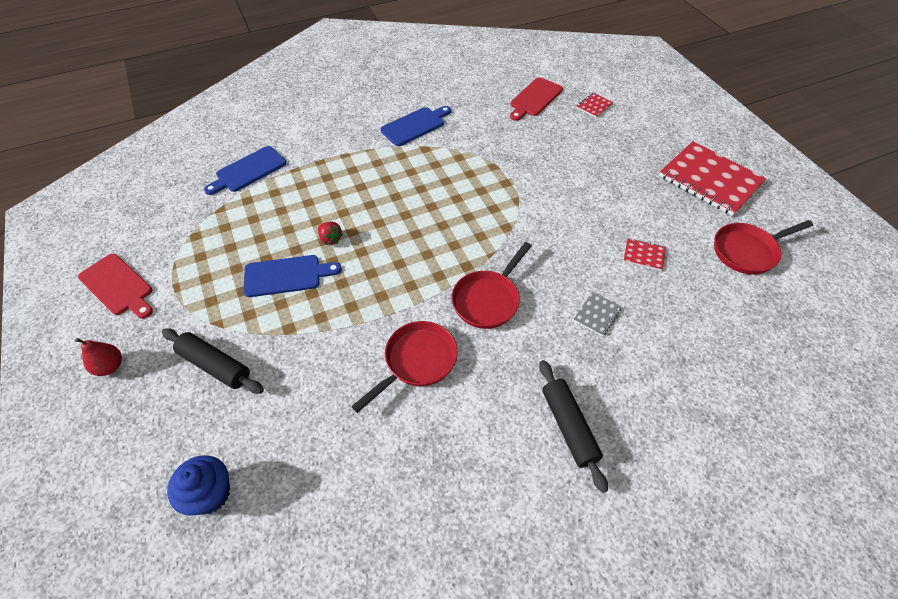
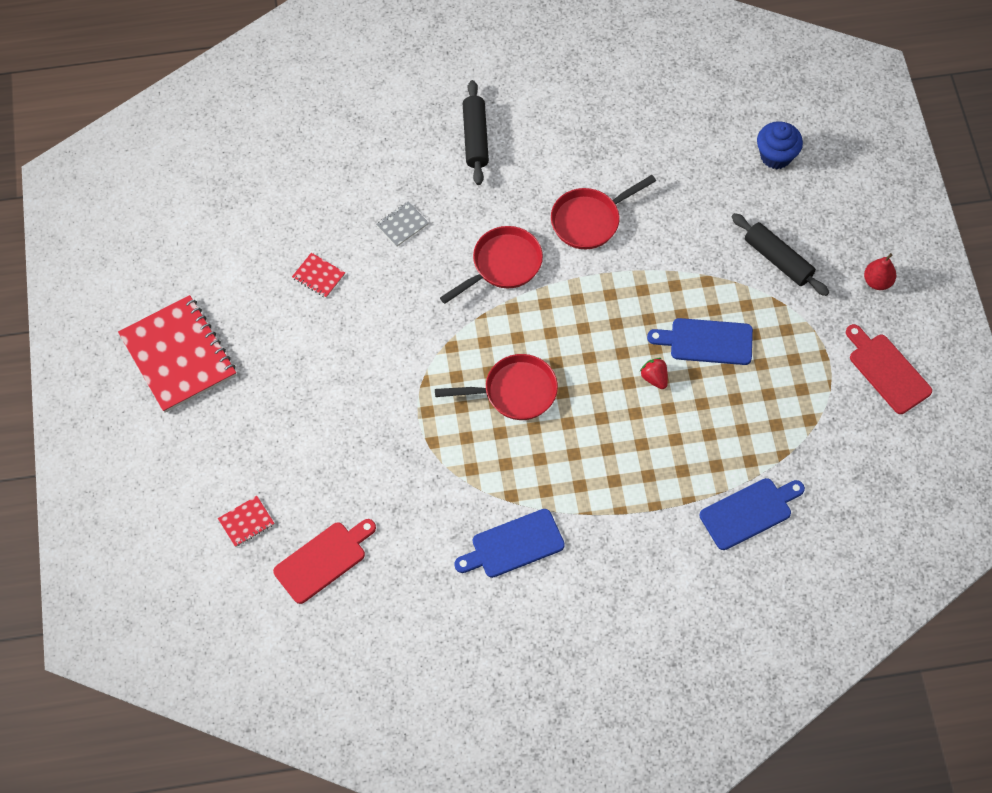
camera: 165 degrees left, 10 degrees up
(747, 251) = (207, 254): red pan -> red pan (515, 392)

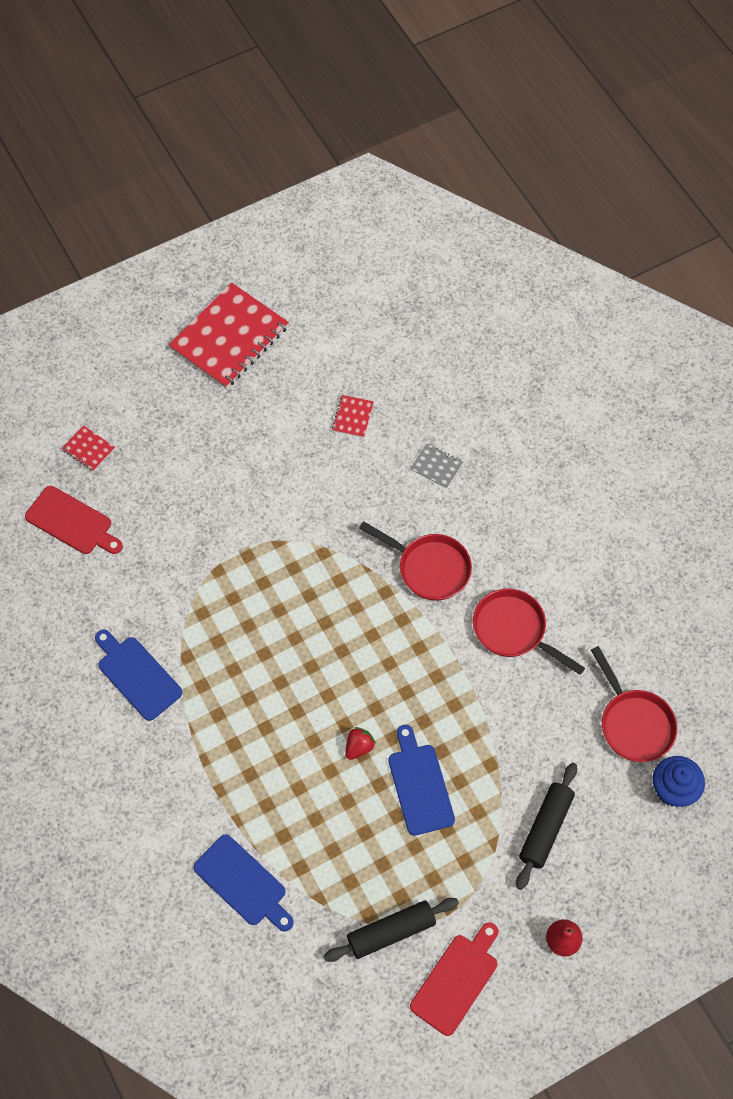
camera: 70 degrees right, 0 degrees up
(475, 138) = (562, 496): black rolling pin -> black rolling pin (391, 932)
(515, 392) = (296, 624): red pan -> red pan (634, 723)

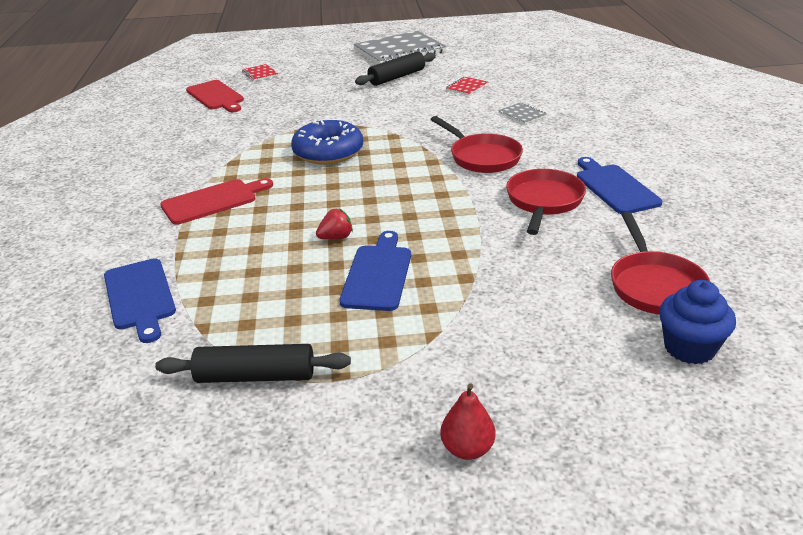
camera: 25 degrees right, 30 degrees down
(137, 675) = (184, 164): blue cutting board -> blue cutting board (614, 187)
(229, 338) = (399, 51): red notebook -> grey notebook
(273, 606) = (328, 152): none -> blue donut
(456, 980) = (298, 445): red cutting board -> red cutting board (213, 201)
(513, 630) = (544, 202): red pan -> red pan turned 45 degrees clockwise
(545, 828) = (502, 339): black rolling pin -> black rolling pin (397, 77)

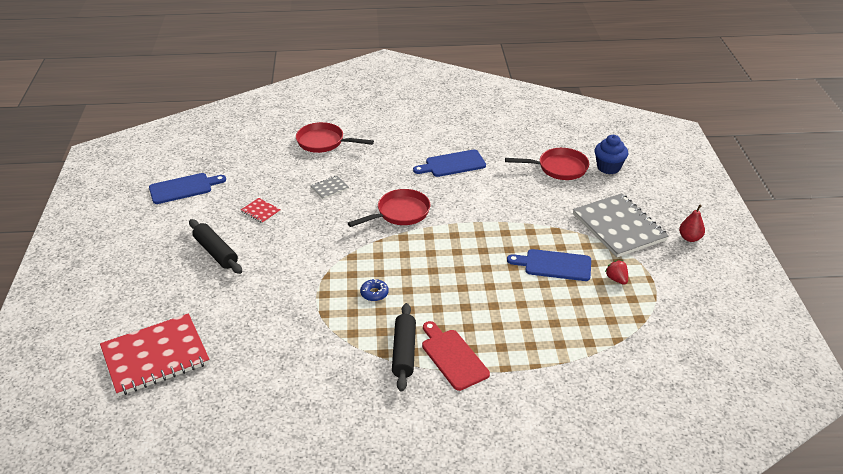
camera: 90 degrees left, 5 degrees up
(140, 297) = (588, 378): blue cutting board -> blue cutting board (183, 188)
(216, 96) = (212, 387): red cutting board -> none
(255, 376) = (656, 311): black rolling pin -> black rolling pin (404, 352)
(260, 74) = (155, 356): red notebook -> red notebook, size x2.37
(328, 152) = (374, 293): blue donut -> blue donut, size x0.46
(336, 237) = (511, 284): red strawberry -> red strawberry (616, 279)
(399, 51) = (140, 249): grey notebook -> grey notebook (619, 227)
(544, 202) = (468, 193): red pan -> red pan (323, 142)

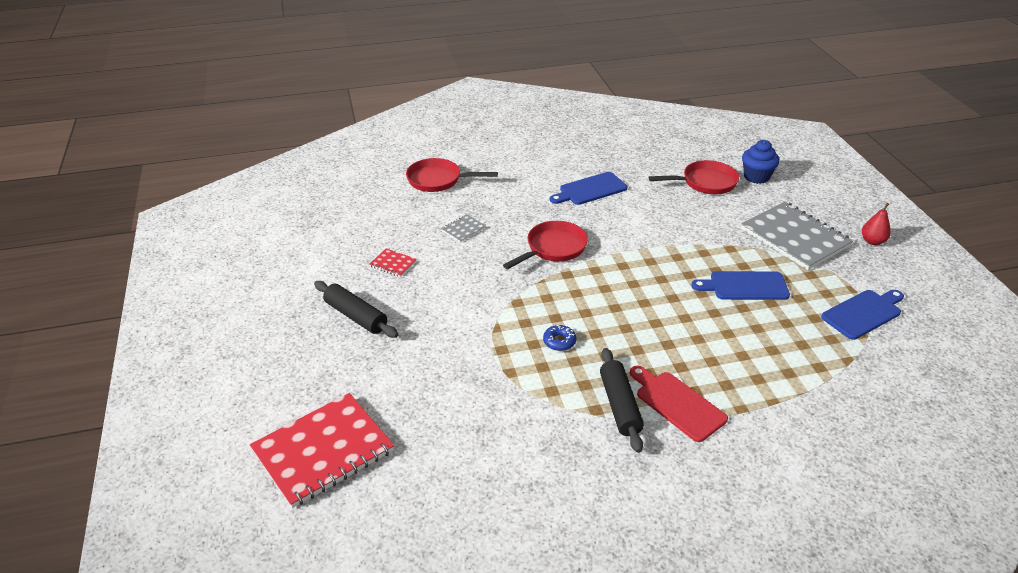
camera: 10 degrees left, 0 degrees up
(183, 188) = (292, 247): blue cutting board -> blue cutting board (863, 313)
(616, 279) = (817, 293): red strawberry -> none

